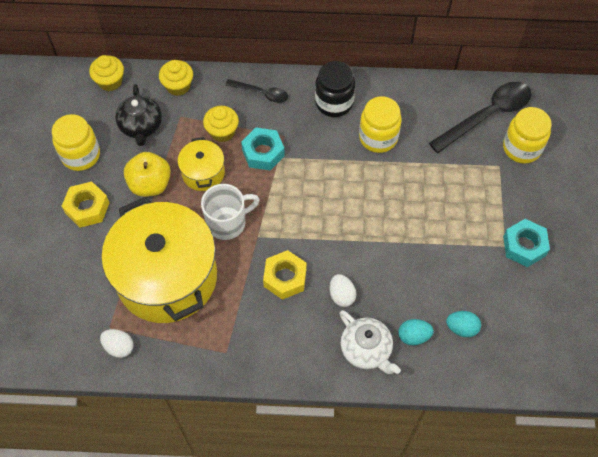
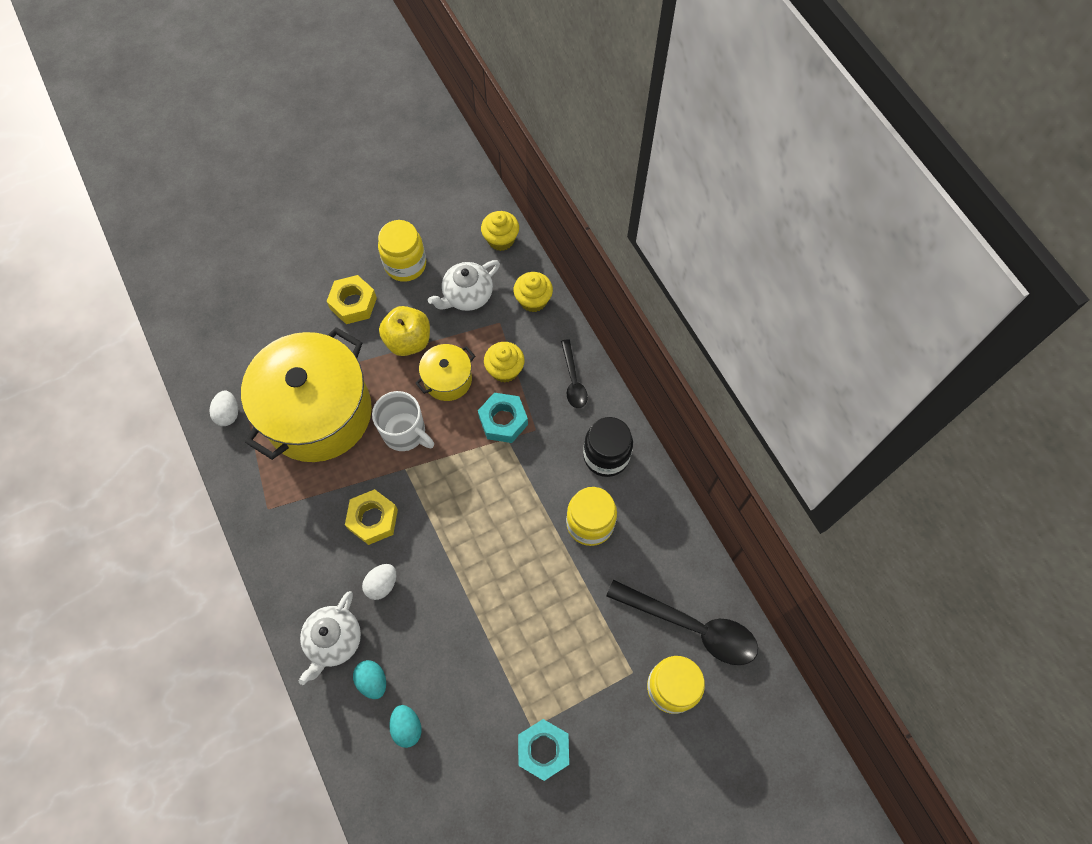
camera: 60 degrees right, 5 degrees up
(141, 126) = (467, 296): black teapot -> white teapot

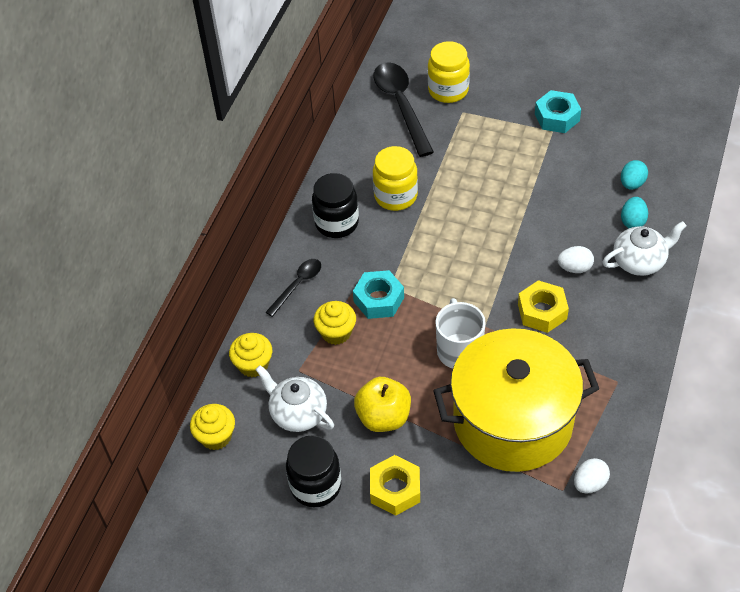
camera: 130 degrees left, 15 degrees down
(405, 264) = (316, 486): yellow jar -> black jar
(448, 379) = (386, 361): yellow pot -> none
(467, 296) = (297, 413): white teapot -> white teapot turned 150 degrees counterclockwise

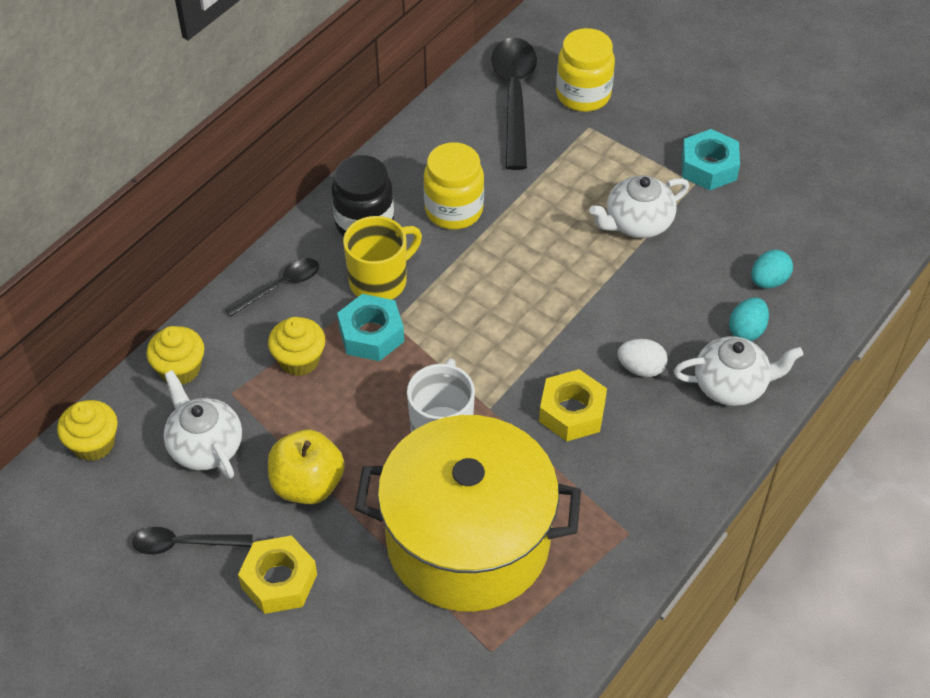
camera: 15 degrees right, 0 degrees up
(316, 486) = (184, 544): black jar -> black spoon
(367, 260) = (379, 281): none -> yellow mug
(526, 169) = (637, 223): none -> white teapot
(589, 483) = (530, 654): white egg -> none

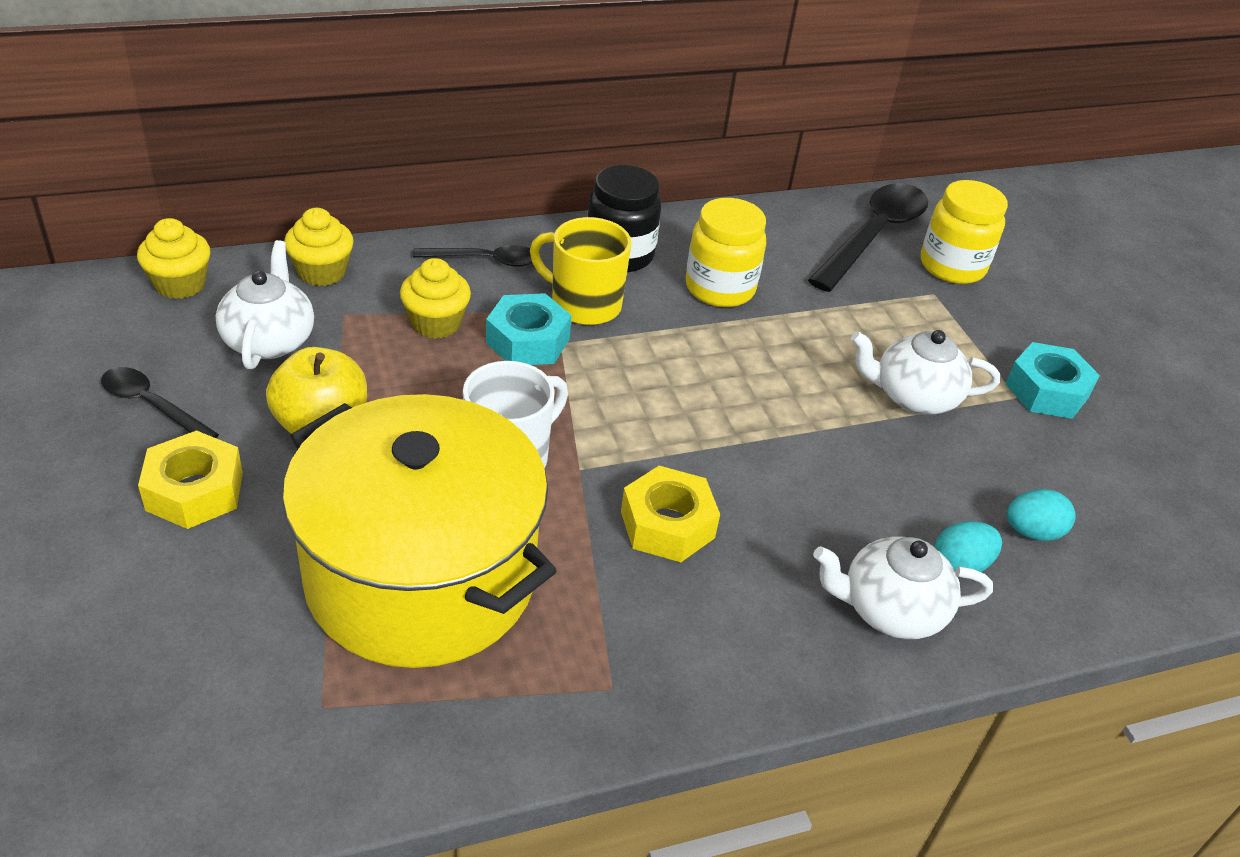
camera: 30 degrees right, 10 degrees down
(379, 281) = (584, 304): yellow mug -> yellow mug turned 150 degrees counterclockwise
(641, 368) = (790, 529): white egg -> none
(731, 385) = (890, 610): white teapot -> white teapot turned 150 degrees clockwise

